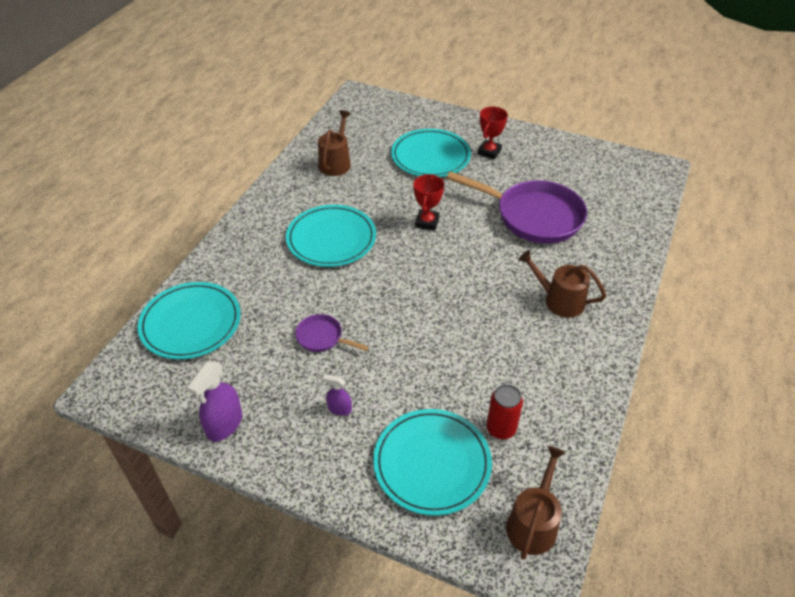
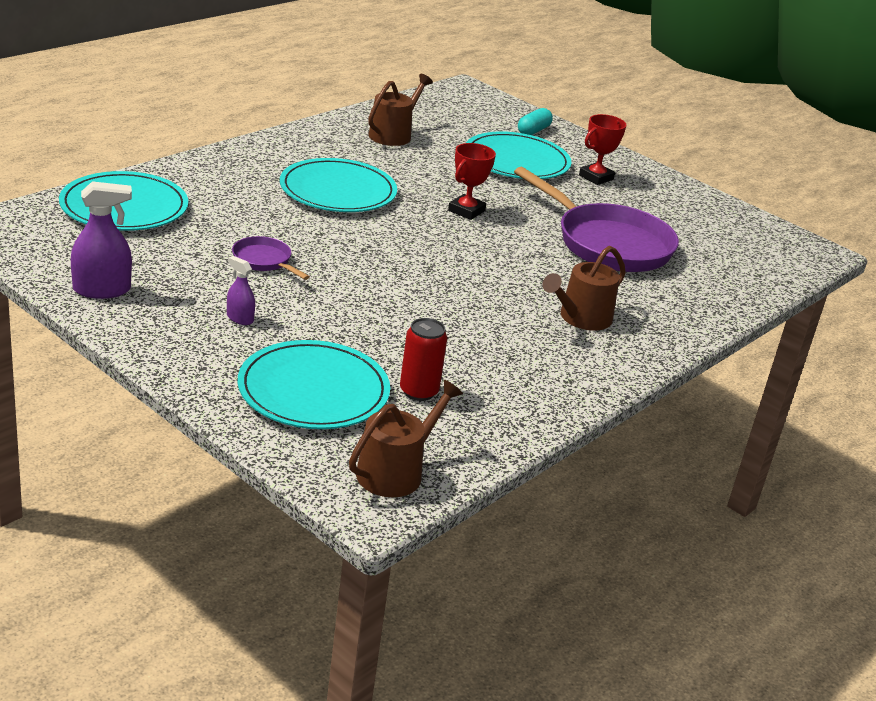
camera: 15 degrees right, 15 degrees down
(224, 424) = (102, 290): purple spray bottle -> purple spray bottle turned 150 degrees counterclockwise
(424, 121) = (533, 131): none -> turquoise capsule
(559, 300) = (581, 318): brown watering can -> brown watering can turned 90 degrees counterclockwise

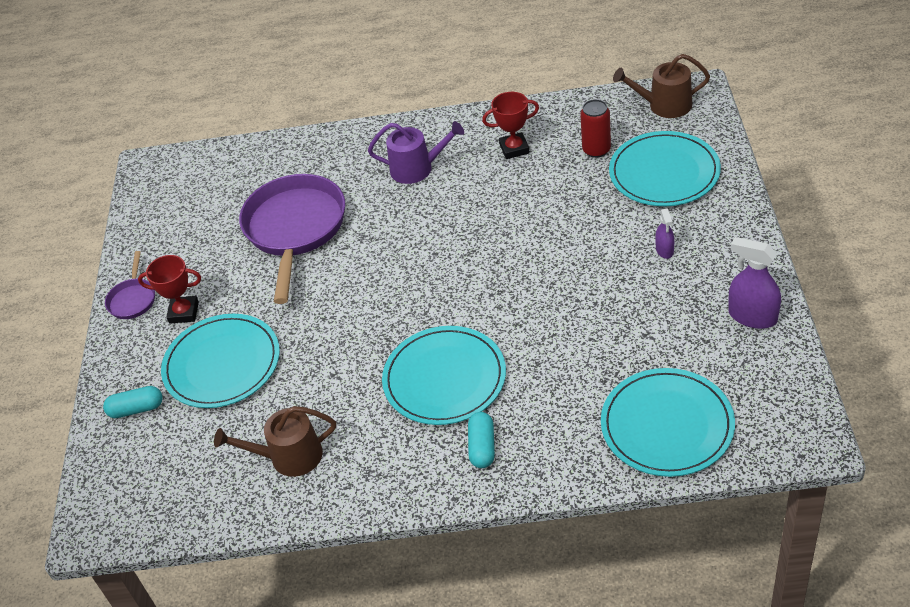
camera: 125 degrees left, 15 degrees up
(261, 166) = (482, 447): none -> turquoise capsule
(264, 261) = (595, 305): purple pan -> purple pan (133, 299)
(466, 211) = (360, 308): red trophy -> red trophy (514, 149)
(581, 318) = (417, 168): brown watering can -> purple watering can

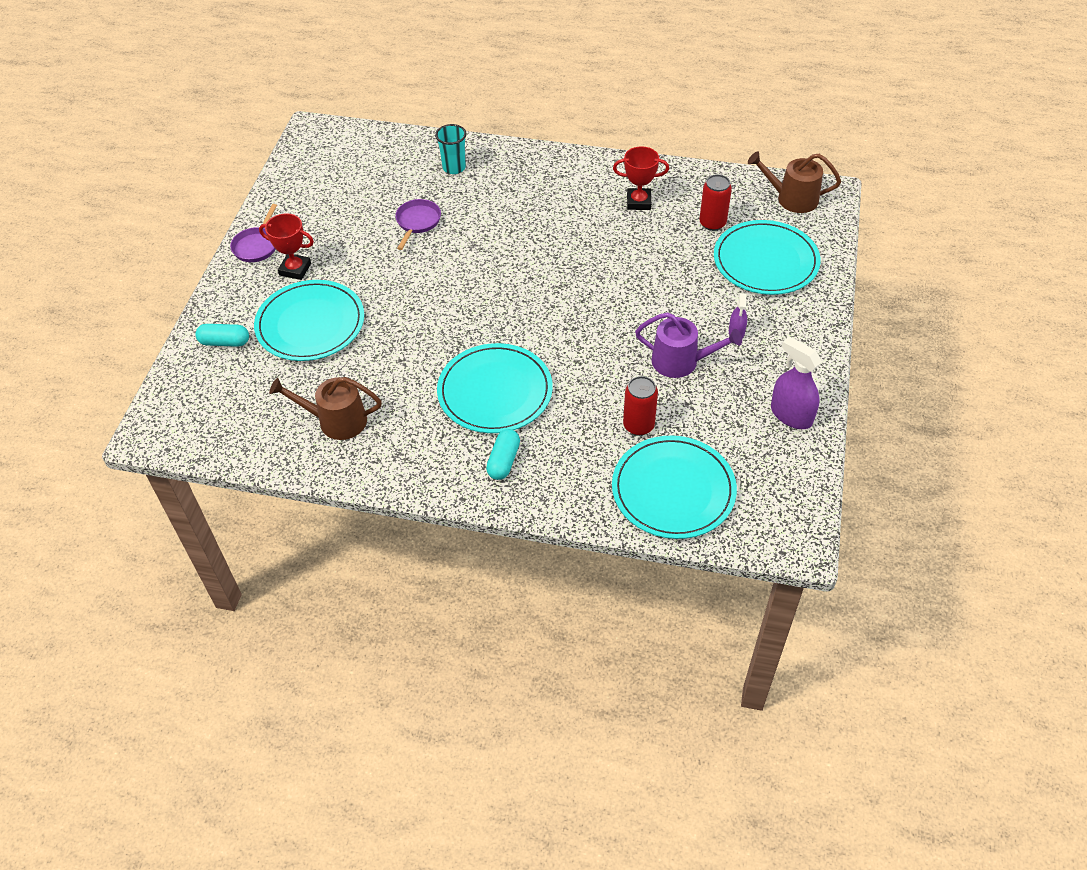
camera: 10 degrees right, 5 degrees up
(295, 229) = (417, 222): purple pan -> purple pan, size x0.46
(311, 164) = (454, 167): none -> turquoise cup
(417, 168) = (545, 196): purple watering can -> purple watering can (681, 361)
(605, 370) = (638, 425): none -> red can

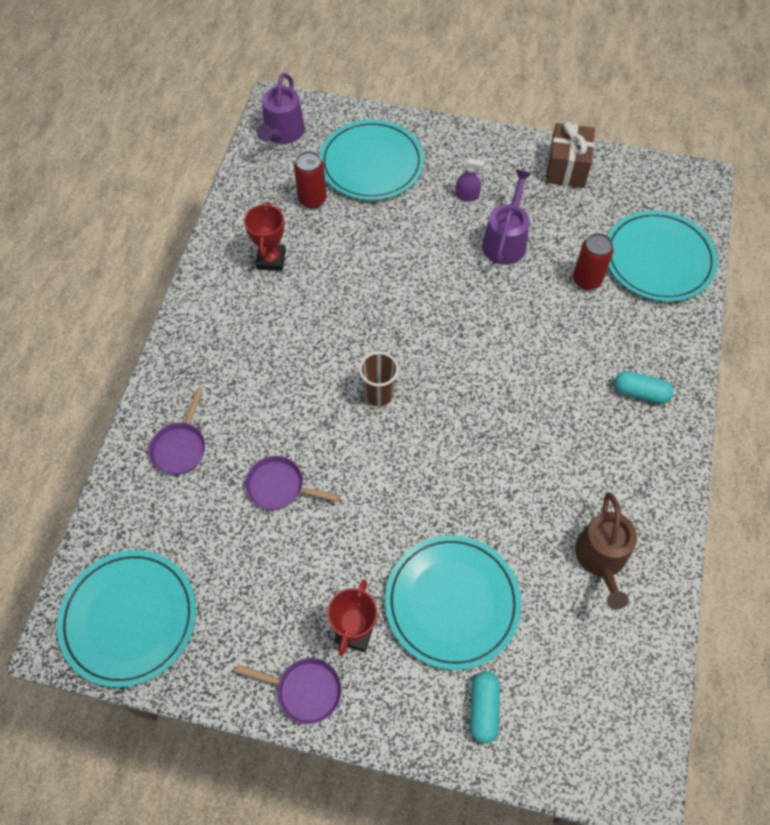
camera: 90 degrees left, 10 degrees up
(454, 167) = (180, 447): turquoise cup -> purple pan
(495, 391) = (551, 400): turquoise plate -> turquoise plate (129, 618)
(501, 275) = (379, 394): none -> brown cup
(791, 415) = (566, 168): purple spray bottle -> brown gift
(792, 198) = (282, 133): brown watering can -> purple watering can

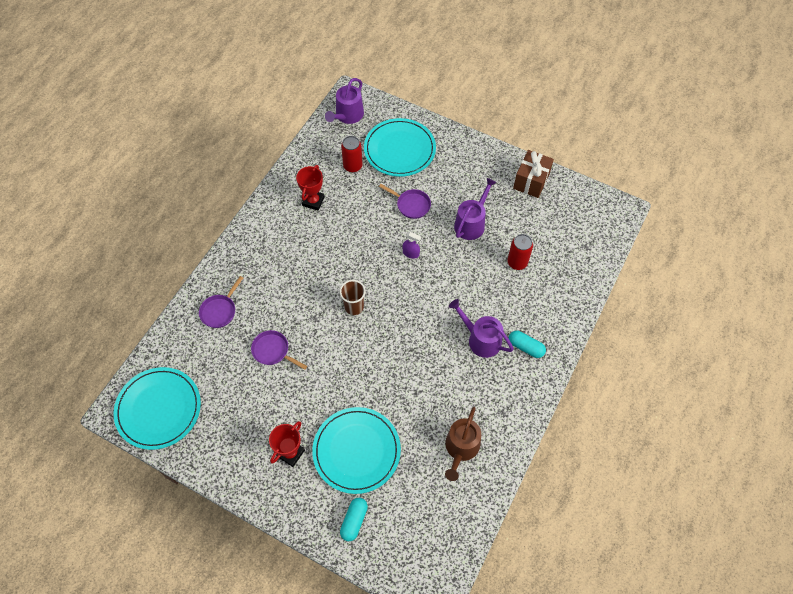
camera: 15 degrees right, 0 degrees up
(305, 690) = (249, 480): purple pan -> purple pan (411, 205)
(467, 195) = (456, 186): purple spray bottle -> purple spray bottle (411, 253)
(574, 397) = (481, 339): none -> purple watering can
(658, 259) = (571, 259): turquoise plate -> none

